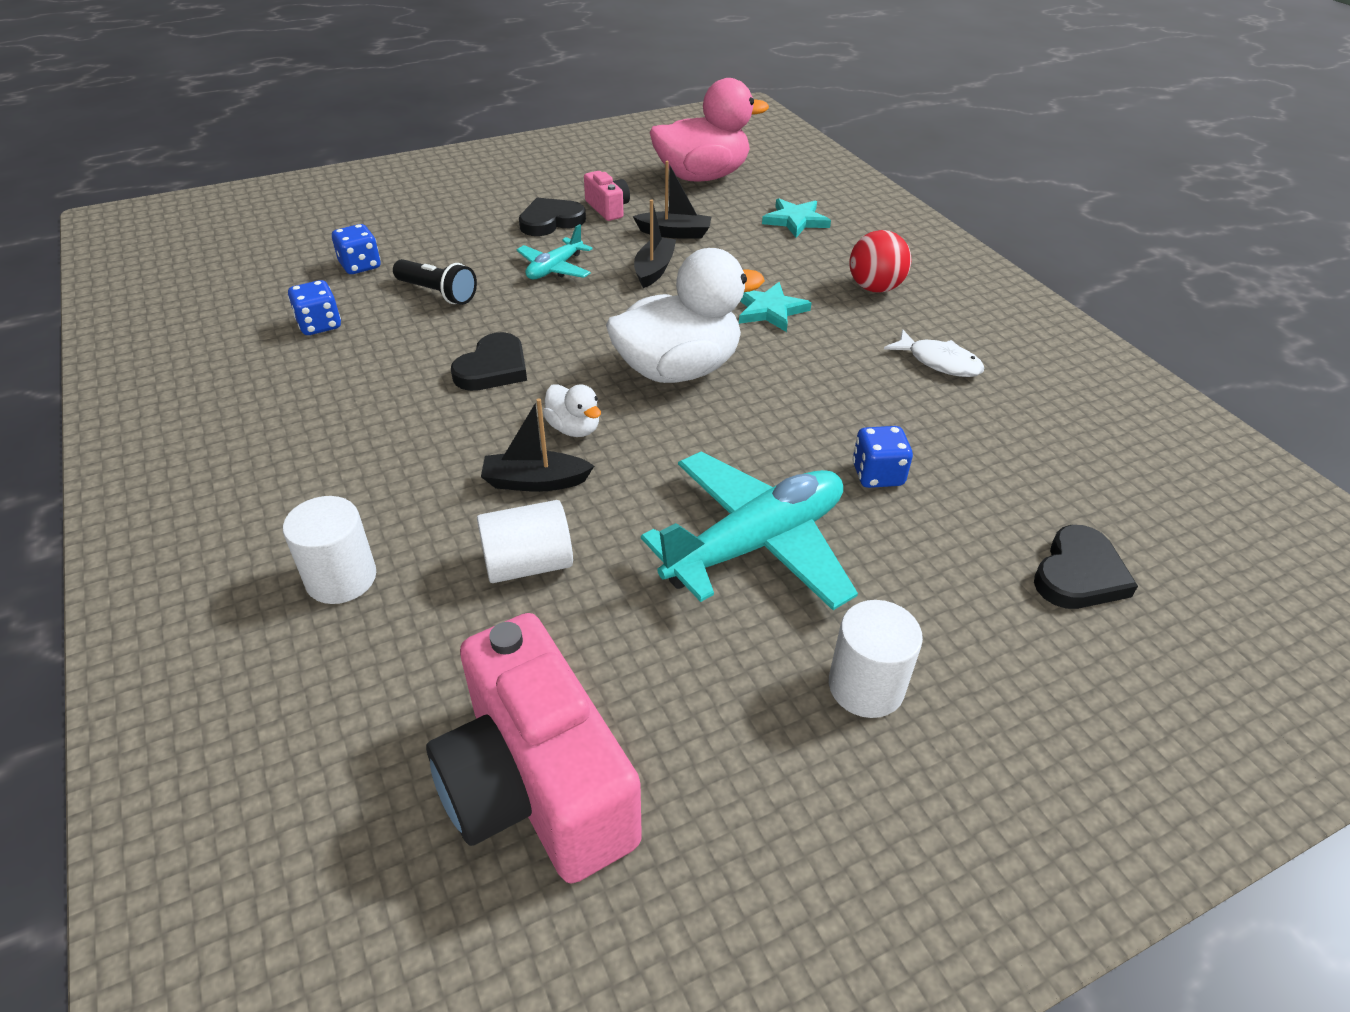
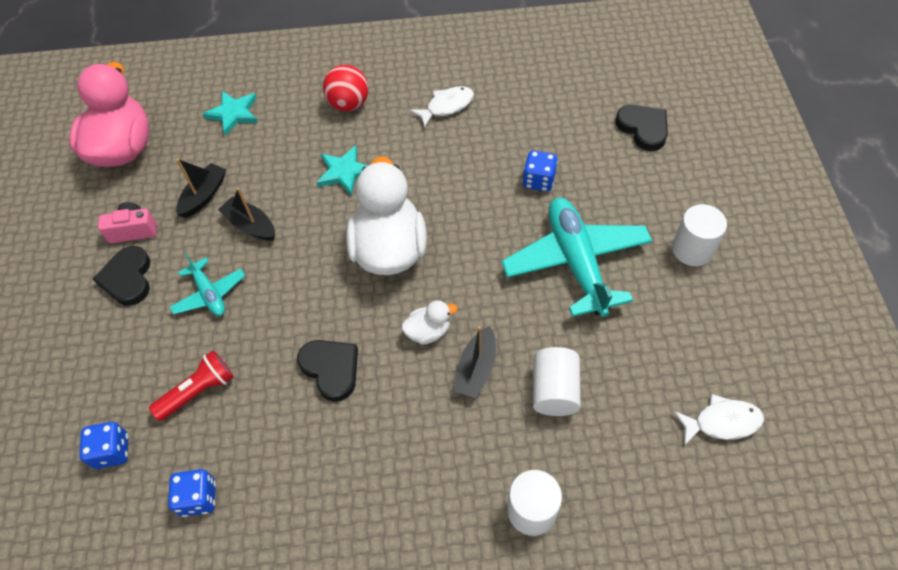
camera: 65 degrees left, 15 degrees up
(438, 293) = (198, 391): black flashlight -> red flashlight
(537, 786) = (722, 422): pink camera -> white fish

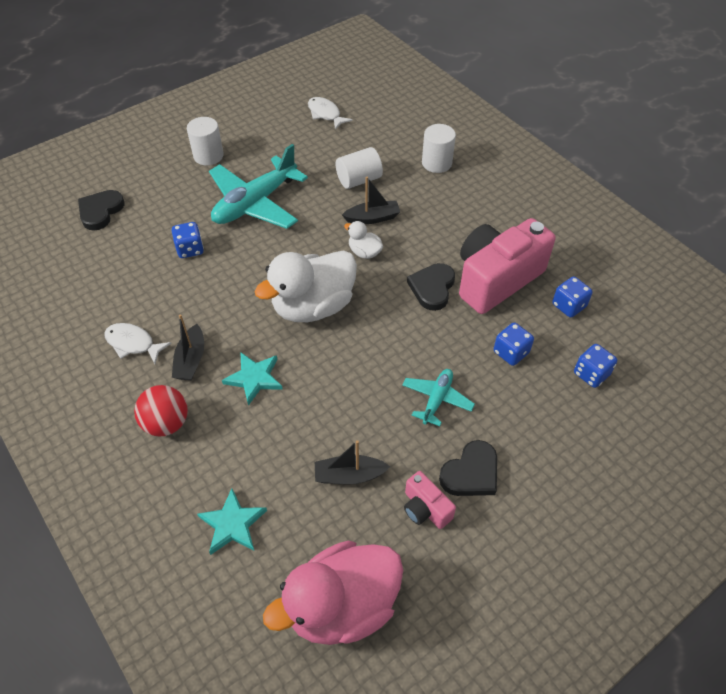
camera: 125 degrees left, 5 degrees down
(198, 391) = (511, 352): red flashlight -> blue dice
(251, 225) = (355, 414): black boat -> black boat (191, 360)
(292, 444) = (496, 279): none -> pink camera

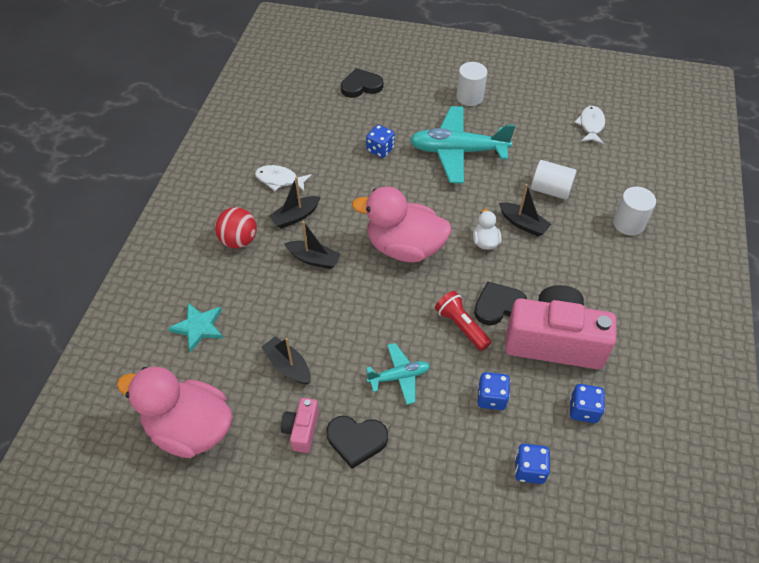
camera: 50 degrees right, 0 degrees up
(133, 343) = (279, 180): white fish -> white fish turned 60 degrees counterclockwise
(254, 378) = (313, 259): turquoise star -> black boat
(313, 306) = (404, 247): white duck -> pink duck
(428, 324) = (461, 326): none -> red flashlight

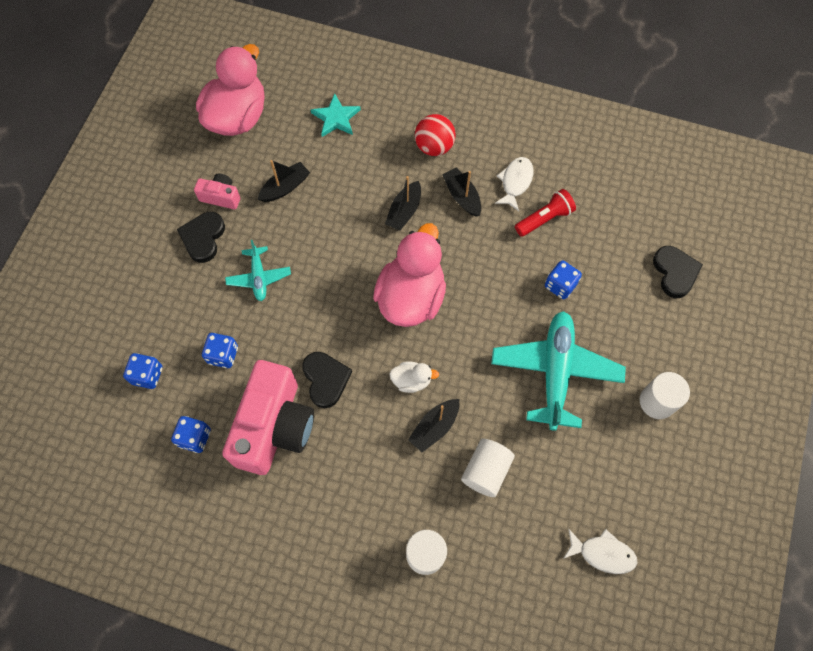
camera: 95 degrees right, 15 degrees up
(461, 326) = (306, 339): red flashlight -> red flashlight (544, 219)

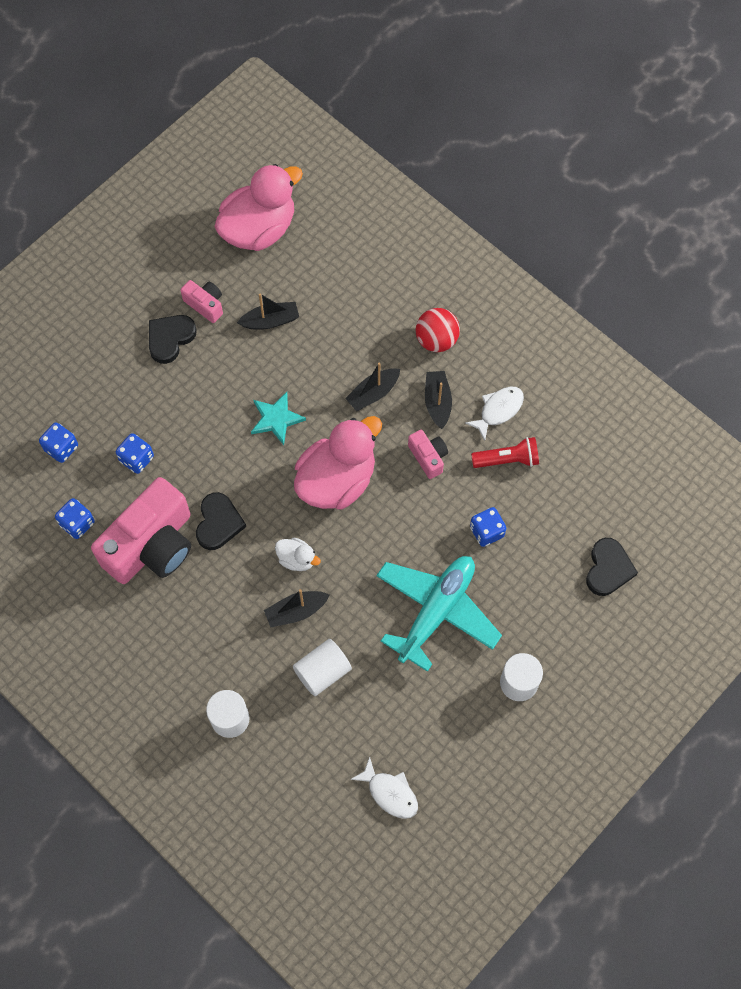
camera: 25 degrees right, 0 degrees up
(259, 277) = (204, 399): turquoise plane -> none
(336, 118) = (354, 270): turquoise star -> turquoise star (276, 419)
(478, 244) = (428, 457): none -> pink camera

